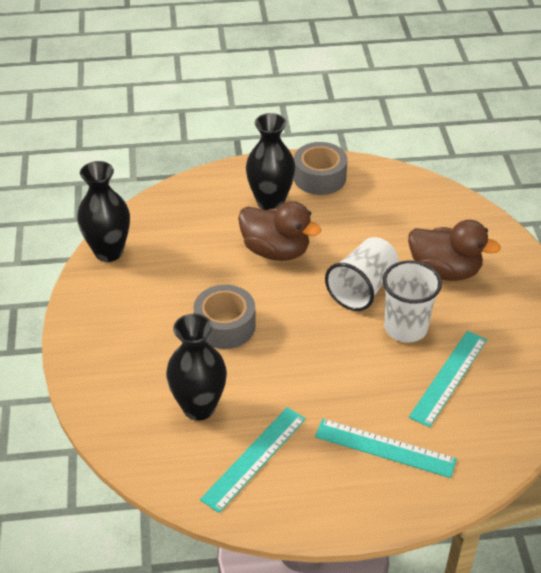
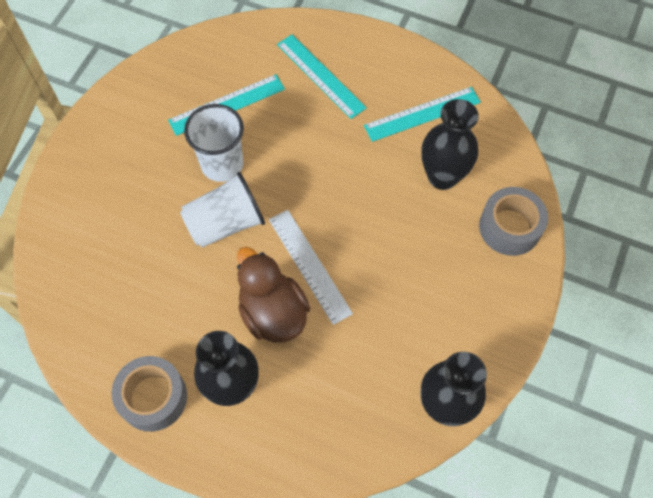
camera: 150 degrees left, 20 degrees up
(225, 326) = (376, 247): grey tape -> grey tape (509, 227)
(270, 290) = (310, 265): none -> white ruler
(444, 271) = (137, 204): brown duck -> none

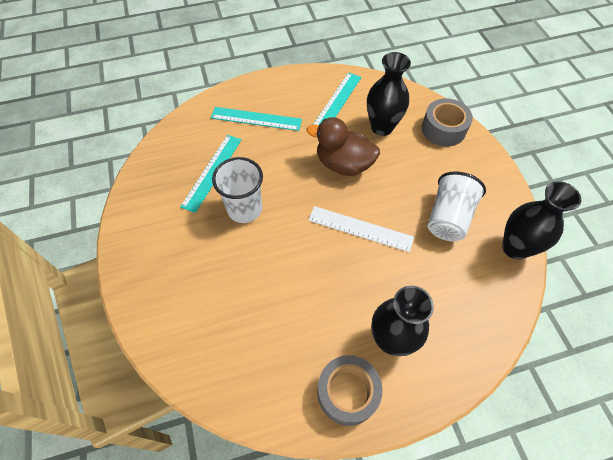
camera: 40 degrees left, 5 degrees down
(225, 223) = (283, 242): white cup -> white cup (448, 218)
(273, 312) = (367, 273): brown duck -> brown duck (343, 164)

